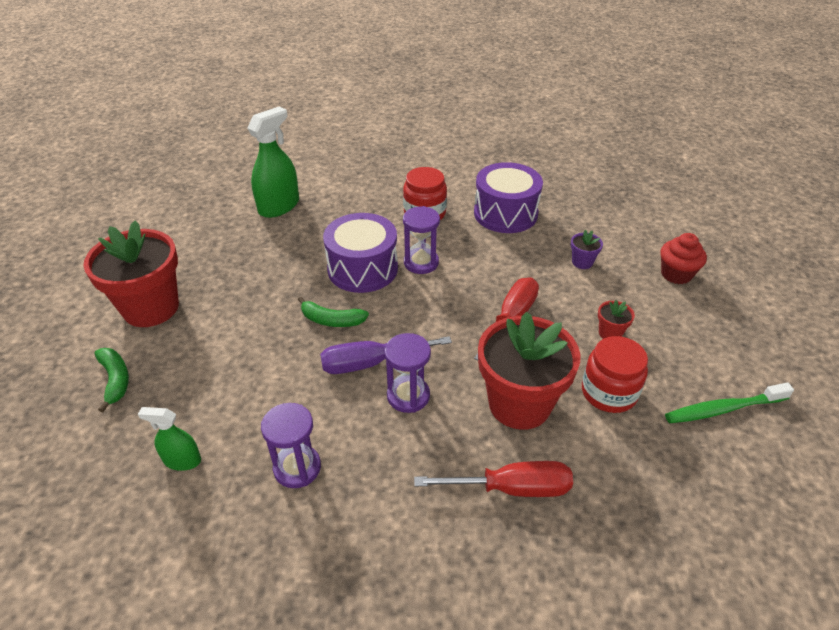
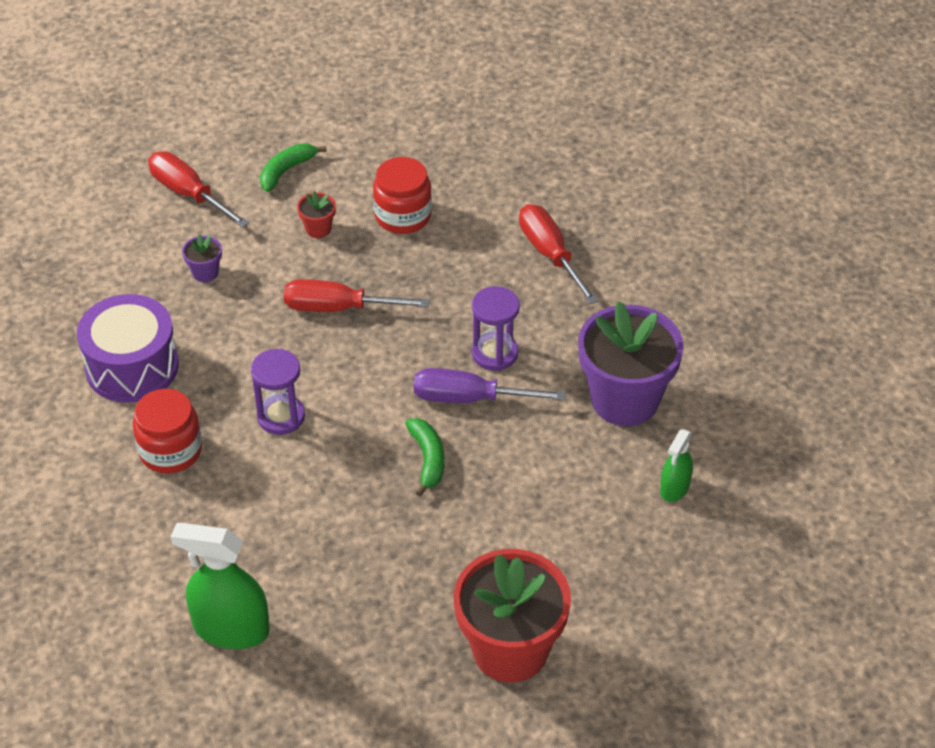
camera: 115 degrees left, 5 degrees up
(115, 380) = (628, 608): green banana -> green banana (286, 171)
(182, 460) = (674, 488): green spray bottle -> green spray bottle turned 45 degrees clockwise
(297, 468) = (625, 400): purple hourglass -> purple flower pot
(362, 269) = (322, 469): purple drum -> none
(371, 363) = (470, 398): purple screwdriver -> purple screwdriver turned 135 degrees clockwise
(519, 404) = (455, 272): red flower pot -> none
(676, 274) = (189, 194): red cupcake -> red screwdriver
(723, 409) = (379, 142): green toothbrush -> none

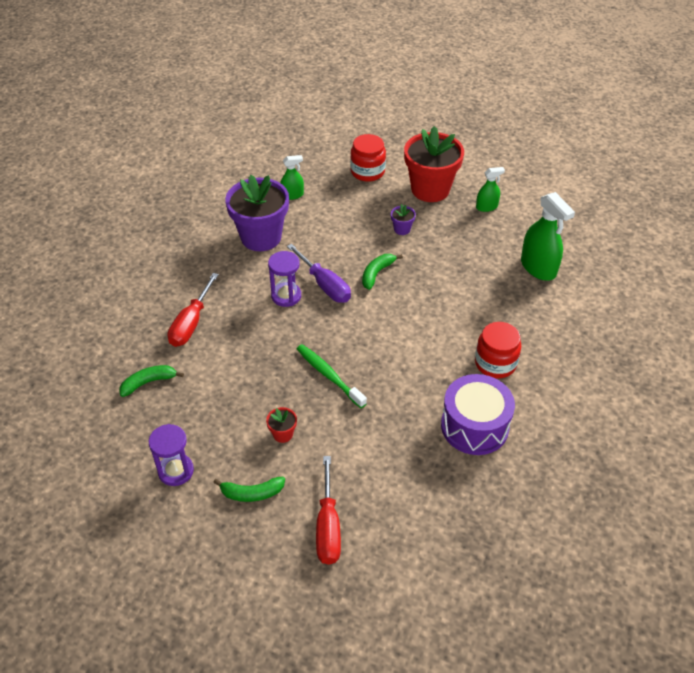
camera: 135 degrees left, 0 degrees up
(205, 272) = (376, 456): purple flower pot -> purple flower pot (402, 229)
(281, 416) = (422, 340): purple hourglass -> purple hourglass (176, 471)
(339, 308) = (329, 376): red screwdriver -> green toothbrush
(398, 683) = (486, 207): none -> green spray bottle
(403, 216) = (229, 404): red jar -> red jar (367, 172)
(505, 180) = (148, 382): none -> green banana

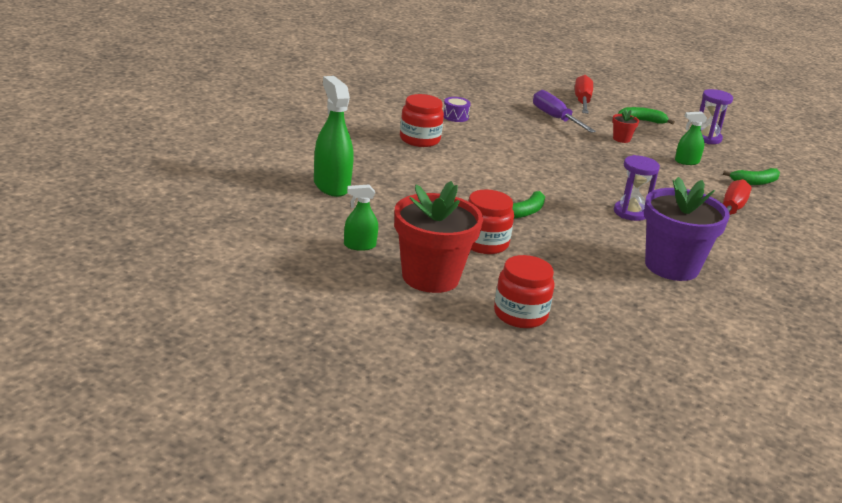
camera: 175 degrees left, 20 degrees down
(292, 195) = (636, 304): green spray bottle -> green spray bottle (687, 161)
(324, 285) = (587, 214): purple screwdriver -> purple screwdriver (555, 118)
(329, 376) = (581, 158): green toothbrush -> none
(402, 229) = (484, 243): purple flower pot -> red jar
(474, 426) = (455, 116): purple drum -> purple drum, size x0.45

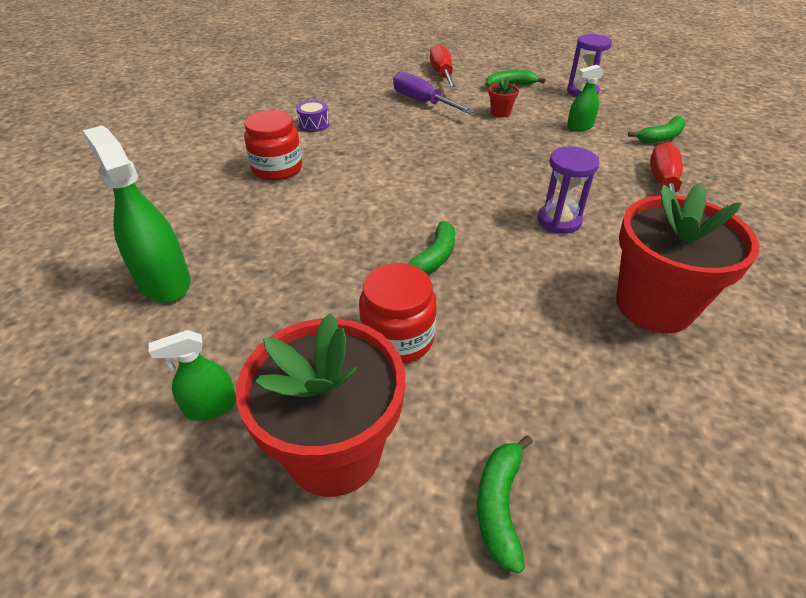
camera: 10 degrees left, 15 degrees up
(520, 315) = (499, 505): red jar -> green banana
(671, 266) = (654, 305): purple flower pot -> red flower pot

